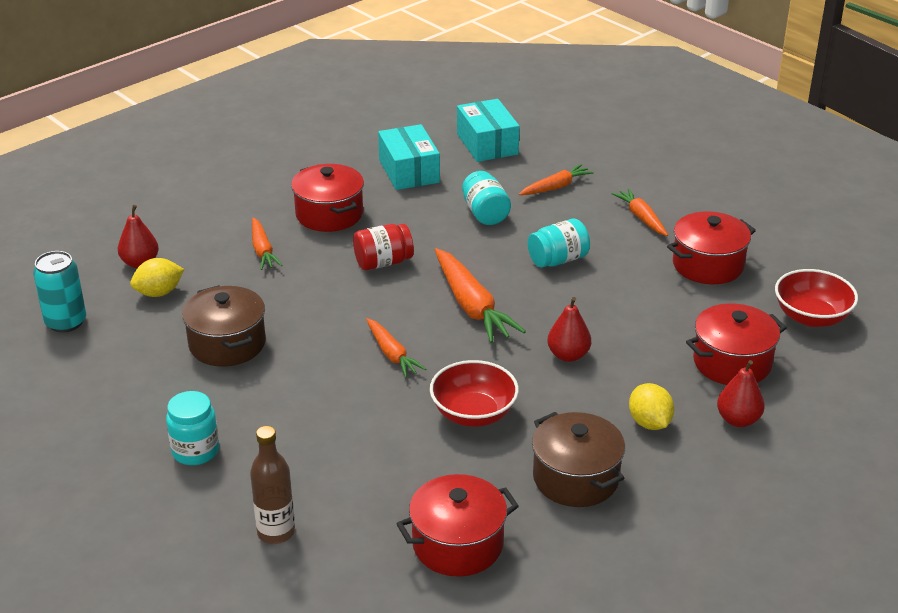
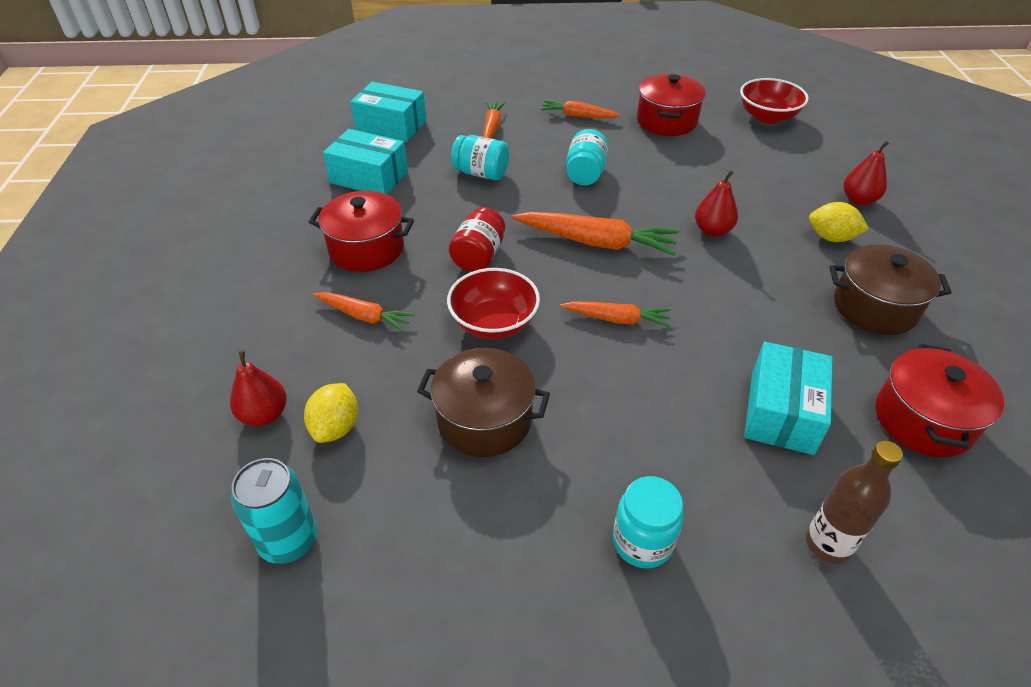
camera: 50 degrees left, 10 degrees up
(383, 469) = (781, 412): none -> turquoise box
(473, 413) = (745, 316): red bowl -> red bowl (494, 323)
(732, 363) = (790, 169): red pot -> none

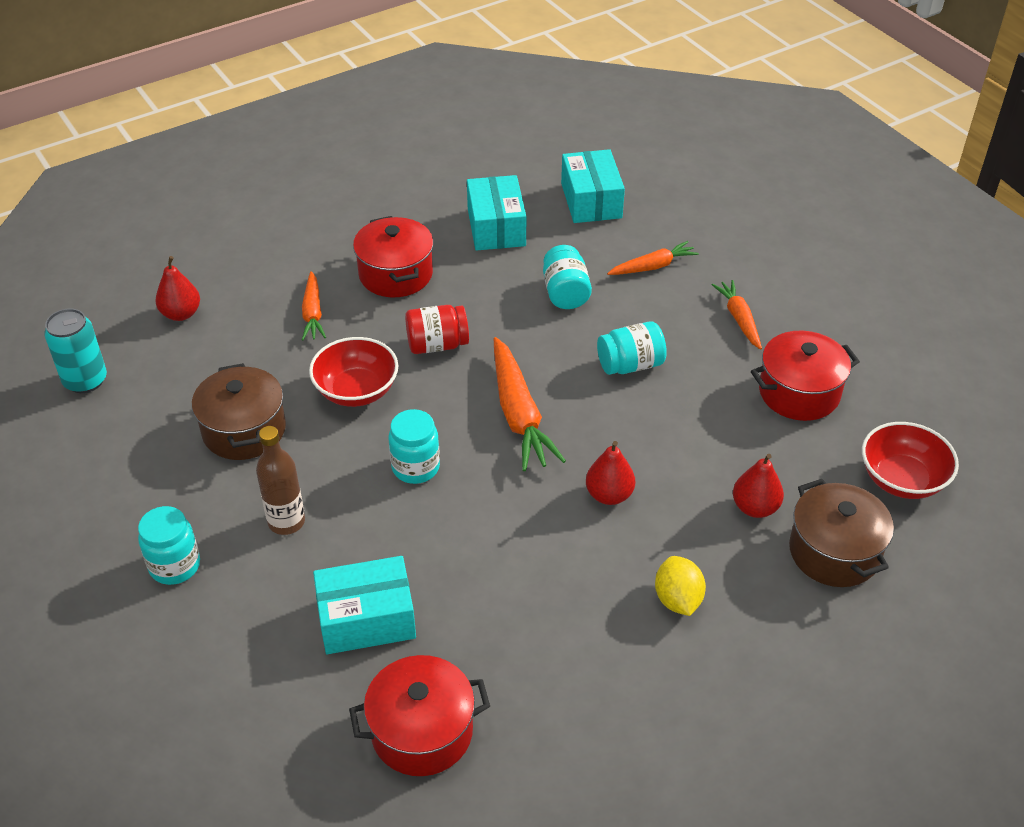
camera: 60 degrees right, 0 degrees up
(336, 427) = (190, 355): yellow lemon -> none
(617, 319) = (415, 467): orange carrot -> turquoise jar
(828, 544) = (231, 685): brown bottle -> brown bottle (286, 522)
(858, 200) = (780, 610): red pear -> red pear (755, 507)
(875, 307) = (575, 663): brown pot -> brown pot (834, 552)

